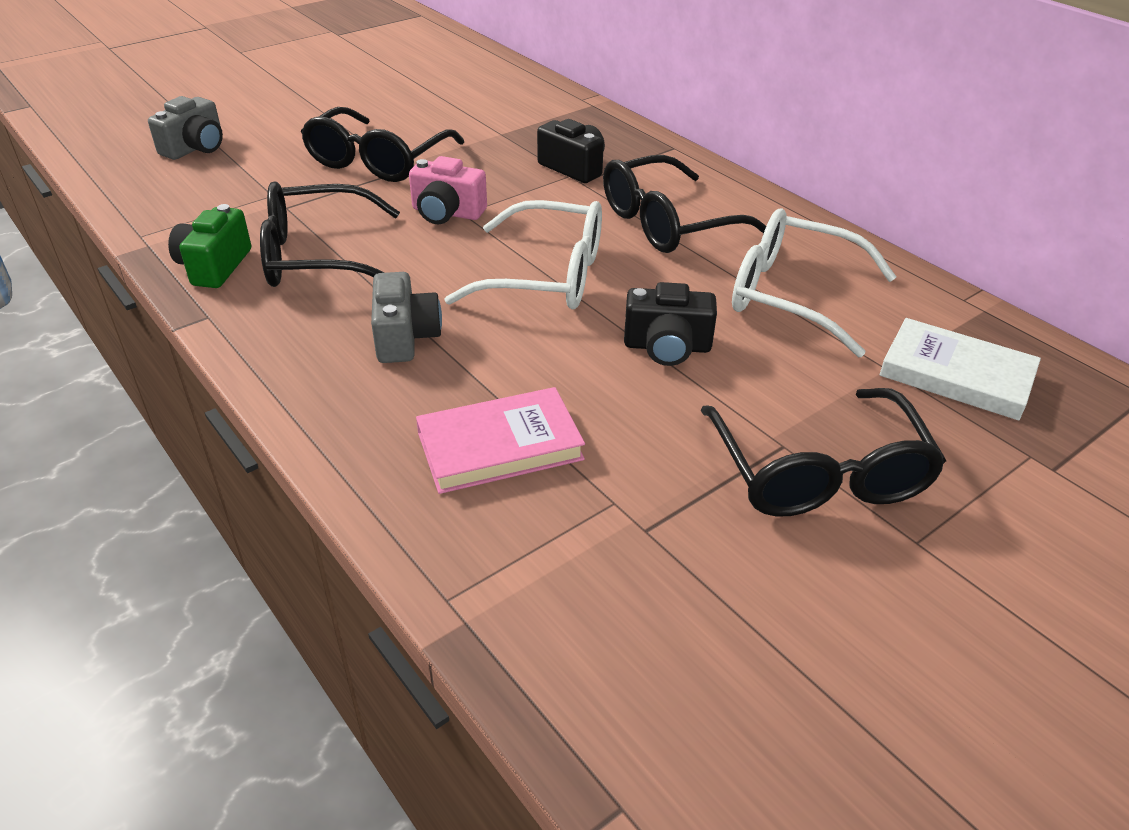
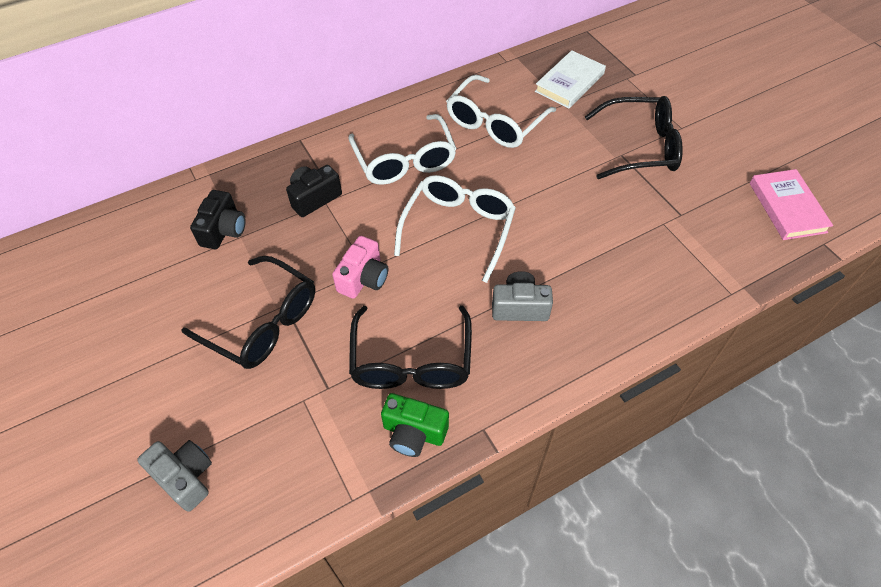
camera: 80 degrees left, 15 degrees up
(500, 446) = (623, 265): pink book -> pink book (787, 207)
(667, 347) = (539, 183): black camera -> black camera (223, 230)
(668, 223) = (404, 160): black glasses -> white glasses

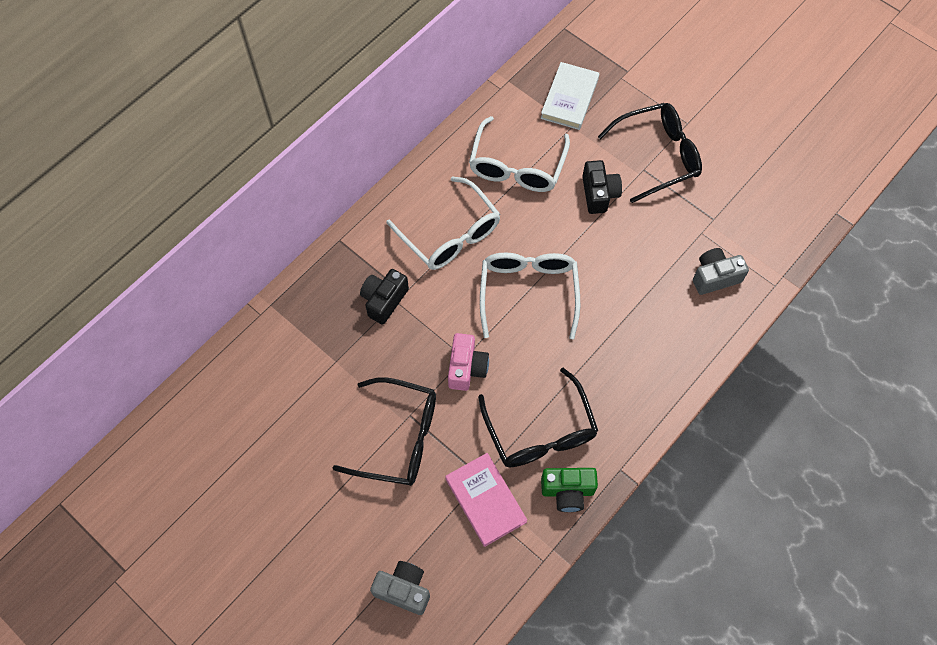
camera: 20 degrees left, 10 degrees up
(223, 230) = (316, 360): black camera -> black camera (599, 194)
(520, 307) = (609, 353): grey camera -> grey camera (715, 277)
(787, 207) = (798, 185): pink book -> pink book (485, 500)

